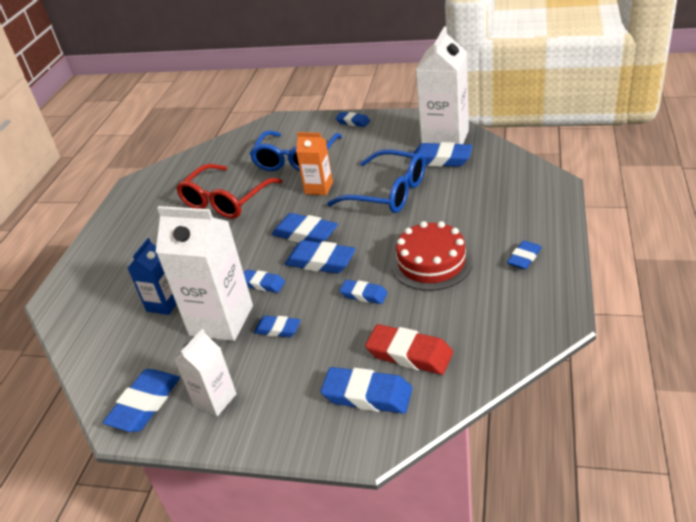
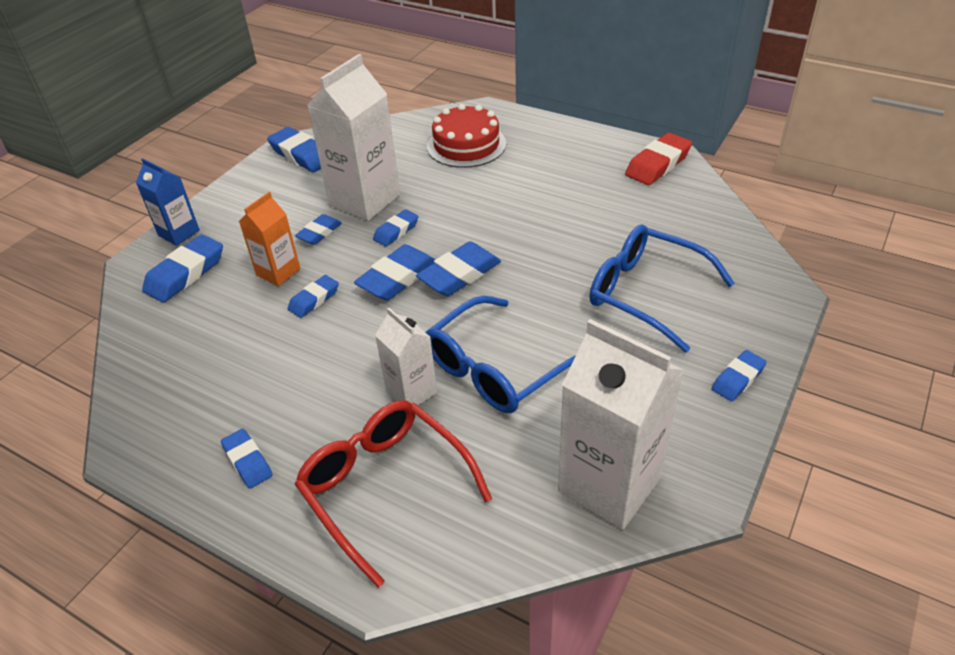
camera: 105 degrees right, 5 degrees up
(164, 304) = (420, 168): blue carton -> blue carton (179, 233)
(215, 400) = (270, 189): white carton -> white carton (411, 392)
(226, 200) = (581, 221): red glasses -> red glasses (385, 487)
(319, 188) = (555, 303): orange carton -> orange carton (278, 272)
(409, 354) = (203, 312): red eraser -> red eraser (658, 164)
(431, 262) = (316, 368): red cake -> red cake (466, 145)
(441, 159) = (546, 456): blue eraser -> none

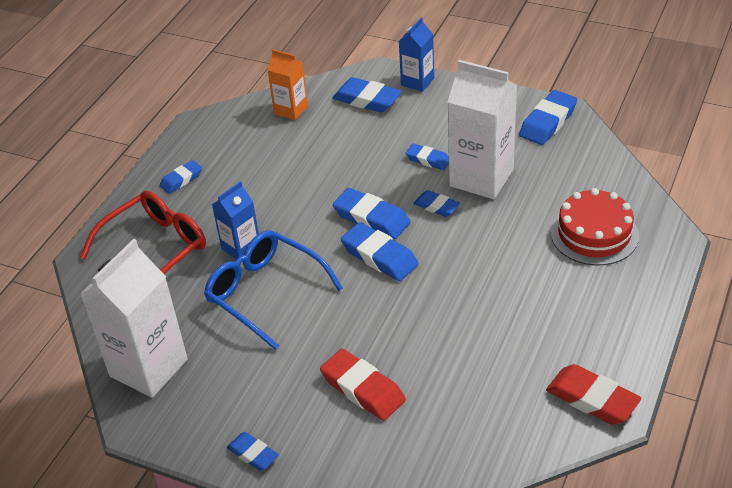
camera: 85 degrees right, 0 degrees up
(278, 272) = (373, 148): orange carton -> orange carton (291, 110)
(314, 299) = (341, 175): blue eraser -> none
(411, 392) = (241, 248): white carton -> blue carton
(646, 293) = (363, 389): blue glasses -> red eraser

